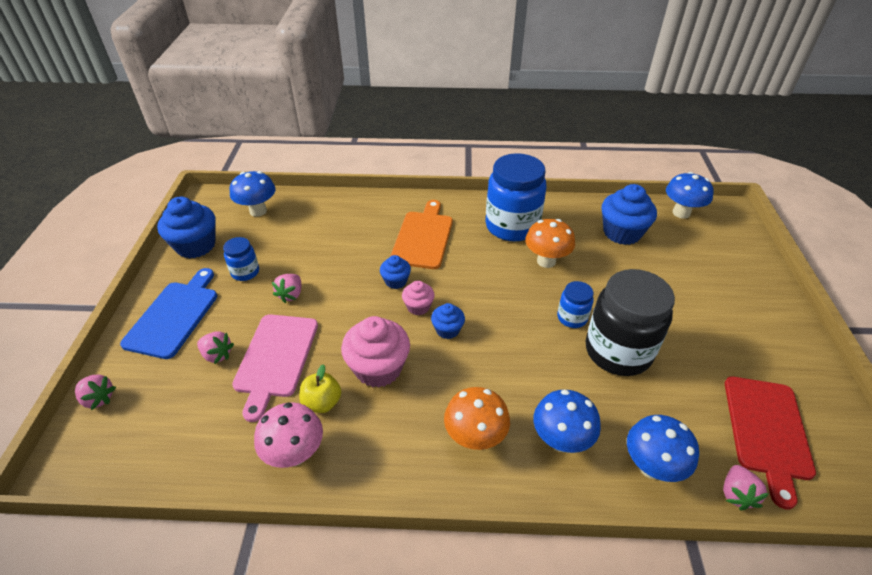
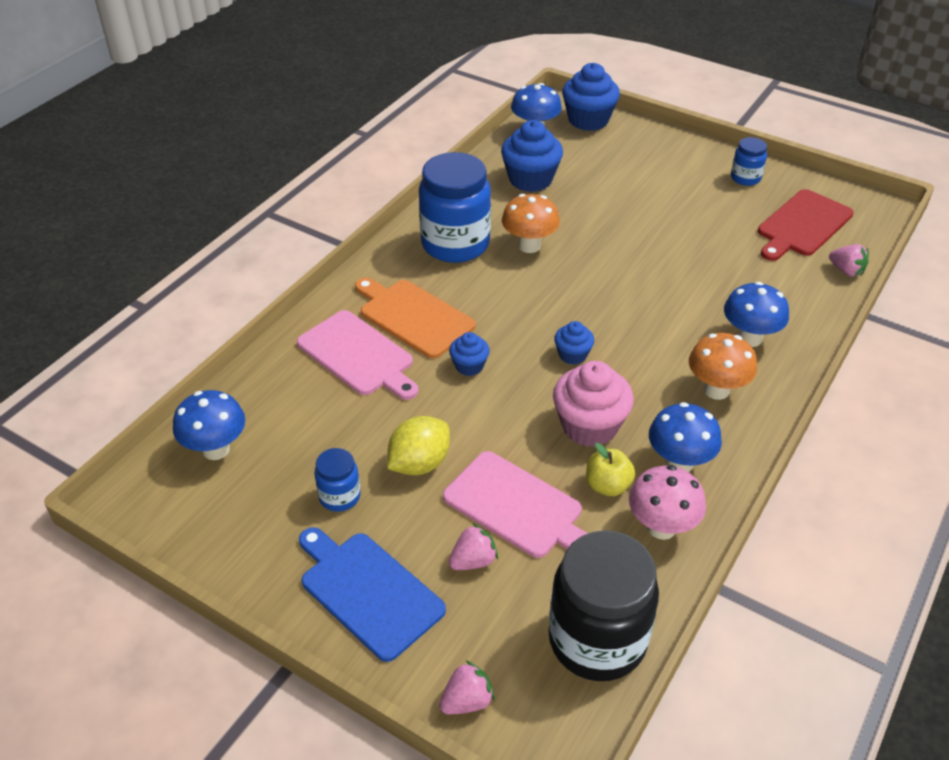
camera: 60 degrees left, 0 degrees up
(196, 245) = (234, 537): blue cupcake -> blue cupcake (588, 120)
(291, 295) = (419, 463): pink strawberry -> yellow lemon
(369, 229) = (358, 355): none -> pink cutting board
(418, 307) = (523, 363): pink cupcake -> none
(572, 318) = (618, 266): blue jar -> blue jar (745, 178)
(618, 351) = (676, 258): black jar -> black jar (597, 640)
(651, 467) = (801, 300): blue mushroom -> blue mushroom (679, 463)
(767, 431) = (802, 225): red cutting board -> red cutting board turned 90 degrees clockwise

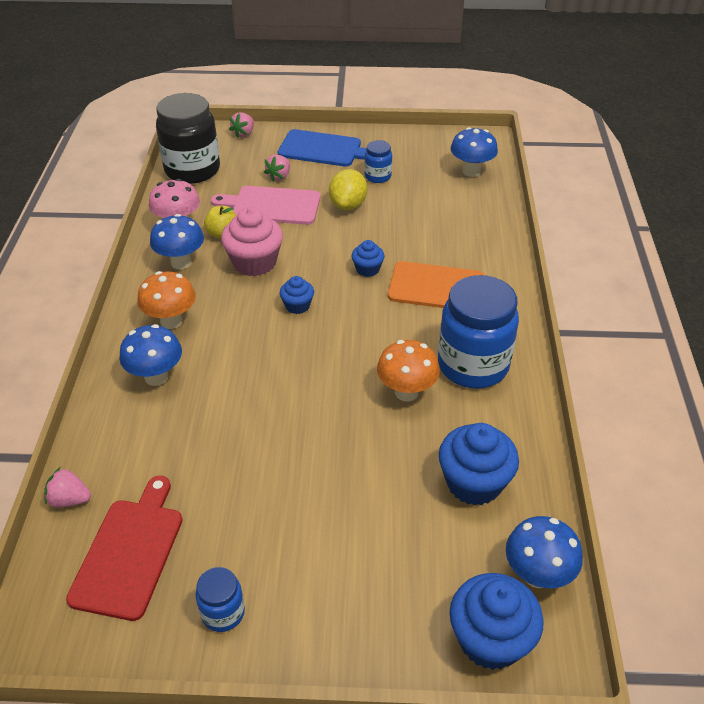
camera: 150 degrees right, 0 degrees up
(358, 355) = (450, 247): pink cutting board -> none

